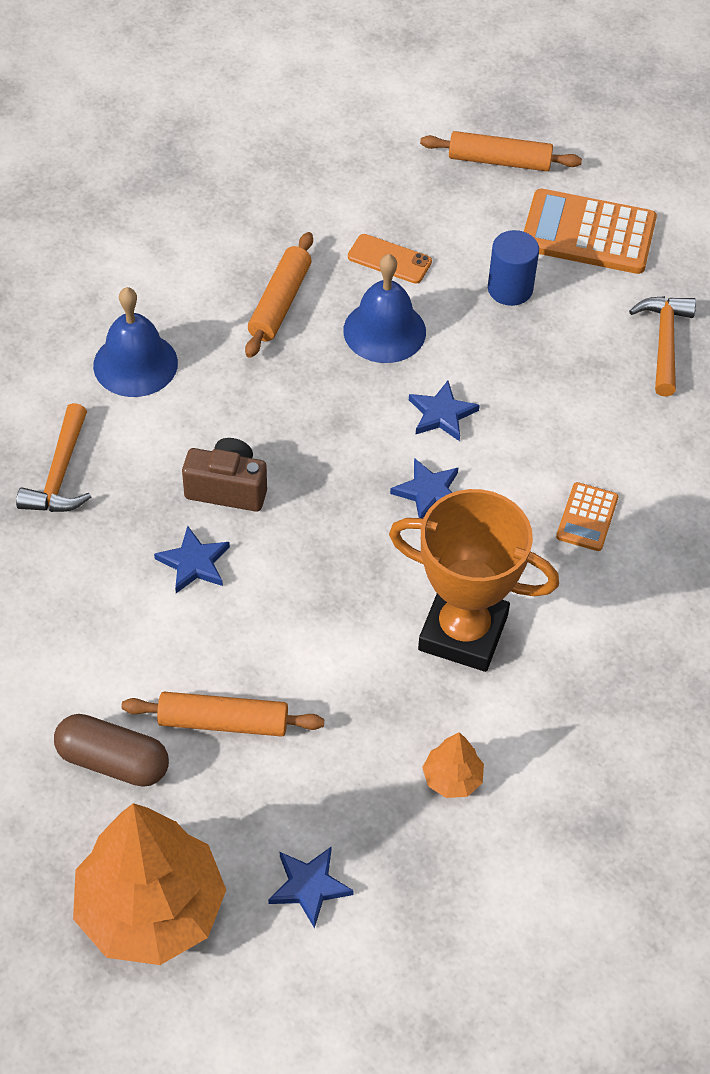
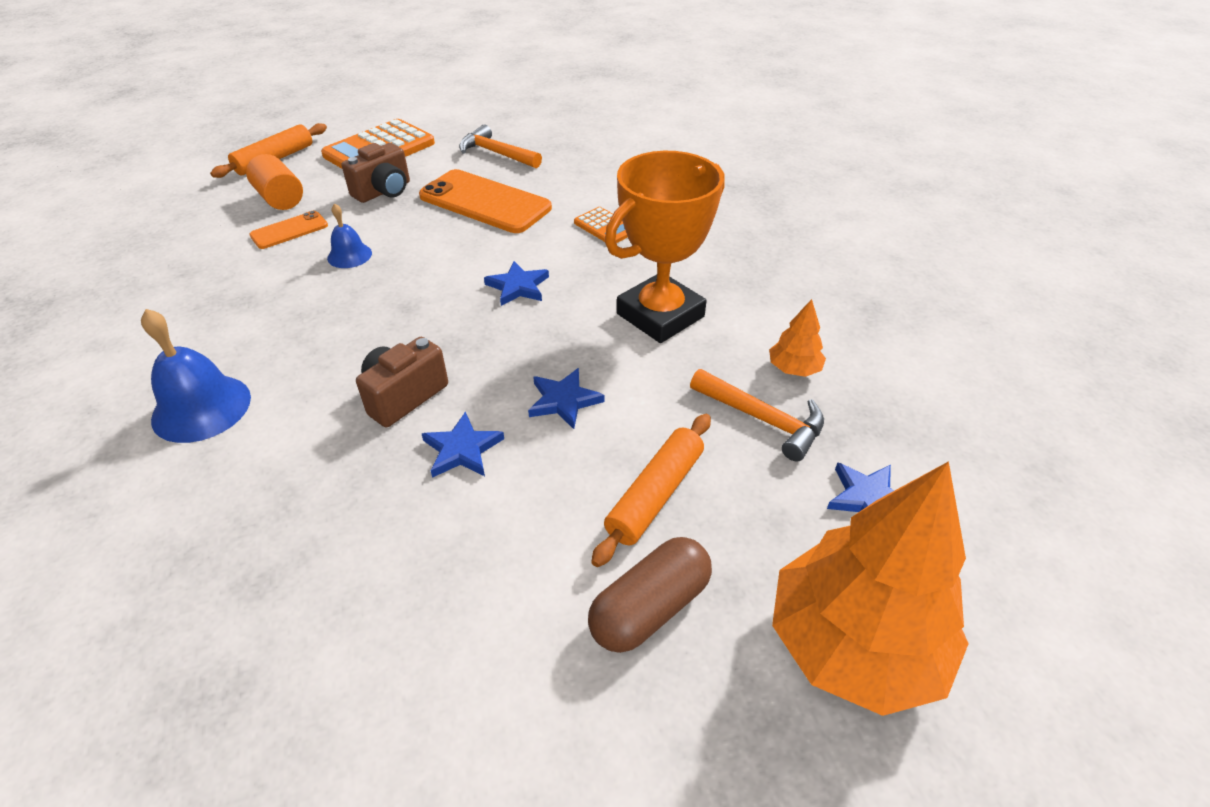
camera: 60 degrees left, 10 degrees down
(60, 474) = (259, 516): orange hammer -> orange hammer (762, 419)
(280, 303) = (254, 297): orange rolling pin -> none
(384, 331) = (349, 255): blue bell -> blue bell, size x0.59
(435, 215) = (280, 199): none -> orange cylinder
(442, 414) = (454, 256): blue star -> blue star (564, 400)
(510, 289) = (384, 191): blue cylinder -> brown camera
(555, 386) = (485, 202): none -> orange phone

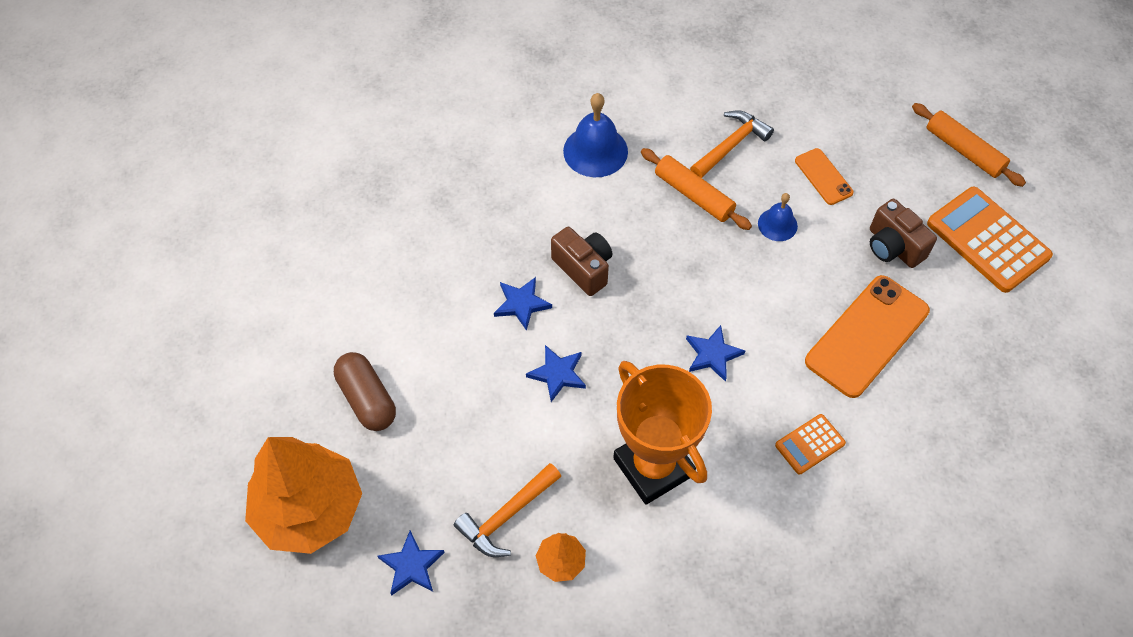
camera: 100 degrees right, 15 degrees up
(280, 199) = (882, 164): orange cylinder -> none
(496, 153) = (978, 354): orange hammer -> orange hammer (730, 145)
(655, 495) = (451, 420): orange rolling pin -> orange rolling pin (694, 195)

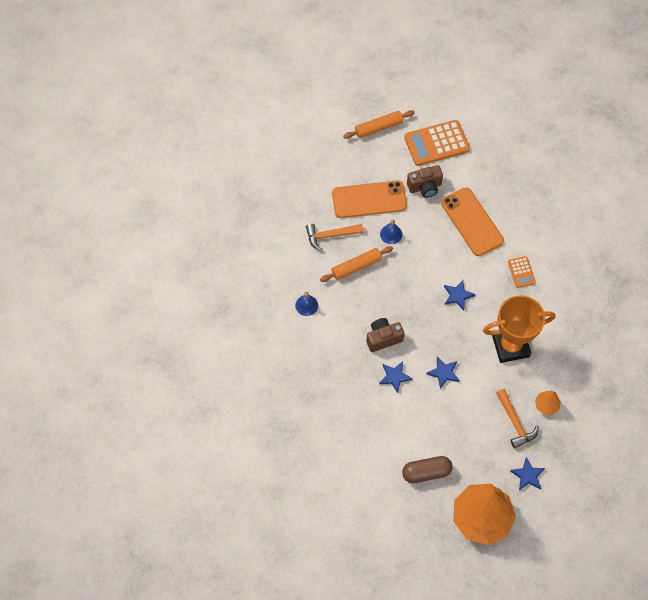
camera: 70 degrees left, 5 degrees up
(595, 151) = (306, 305): blue bell -> blue bell, size x0.59
(730, 145) = (330, 235): orange hammer -> orange hammer turned 75 degrees counterclockwise
(823, 177) = (369, 200): orange phone -> orange phone, size x1.94

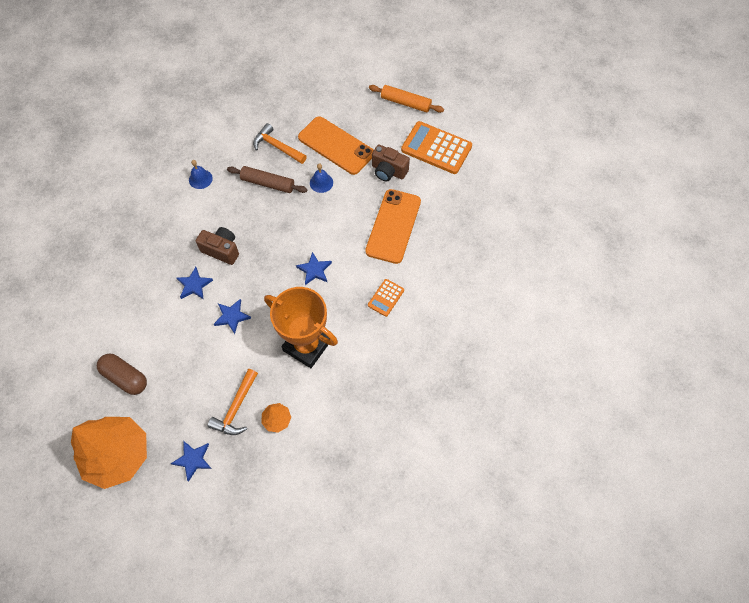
camera: 45 degrees right, 0 degrees up
(356, 266) = (268, 183): orange rolling pin -> brown rolling pin

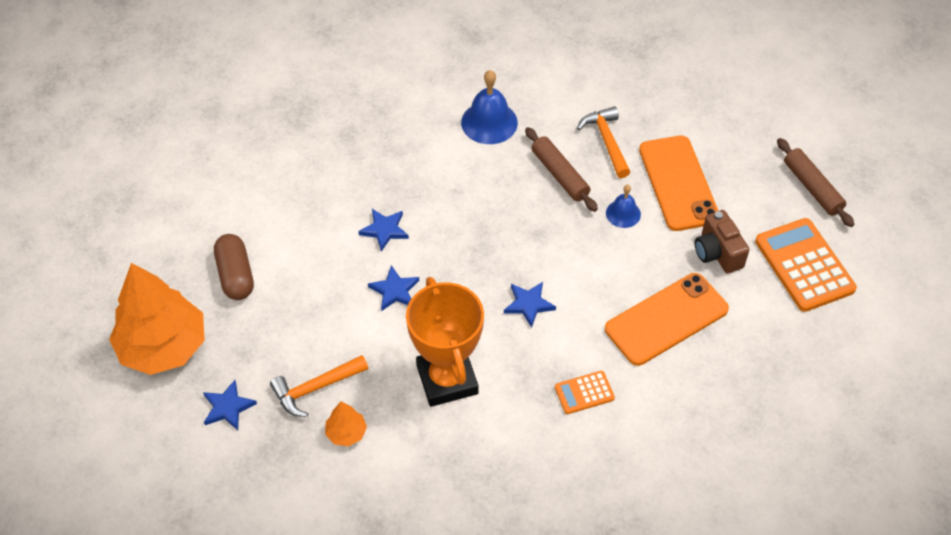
camera: 40 degrees right, 10 degrees down
(200, 179) = (489, 122): blue bell -> blue bell, size x1.70
(222, 250) = (445, 213): brown camera -> none
(405, 103) = (812, 188): orange rolling pin -> brown rolling pin

